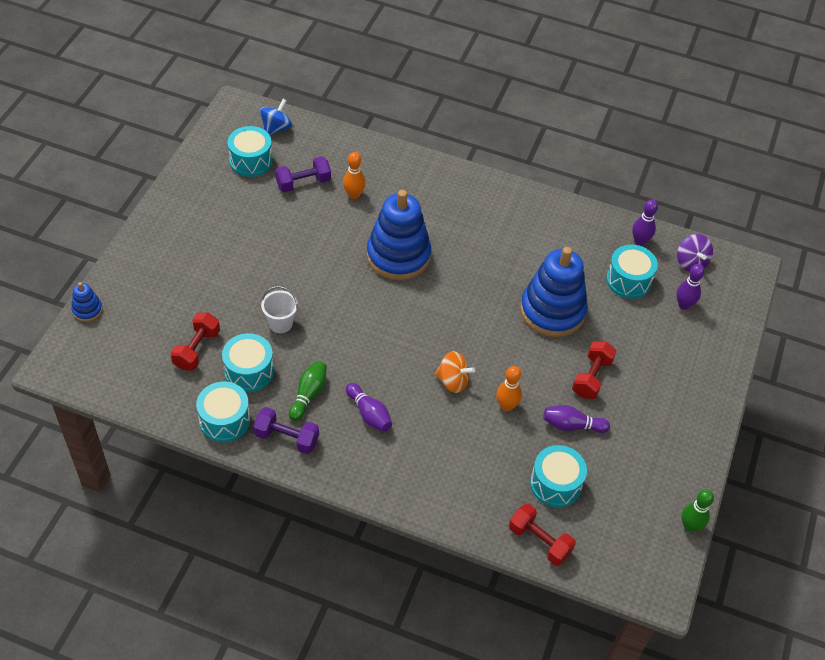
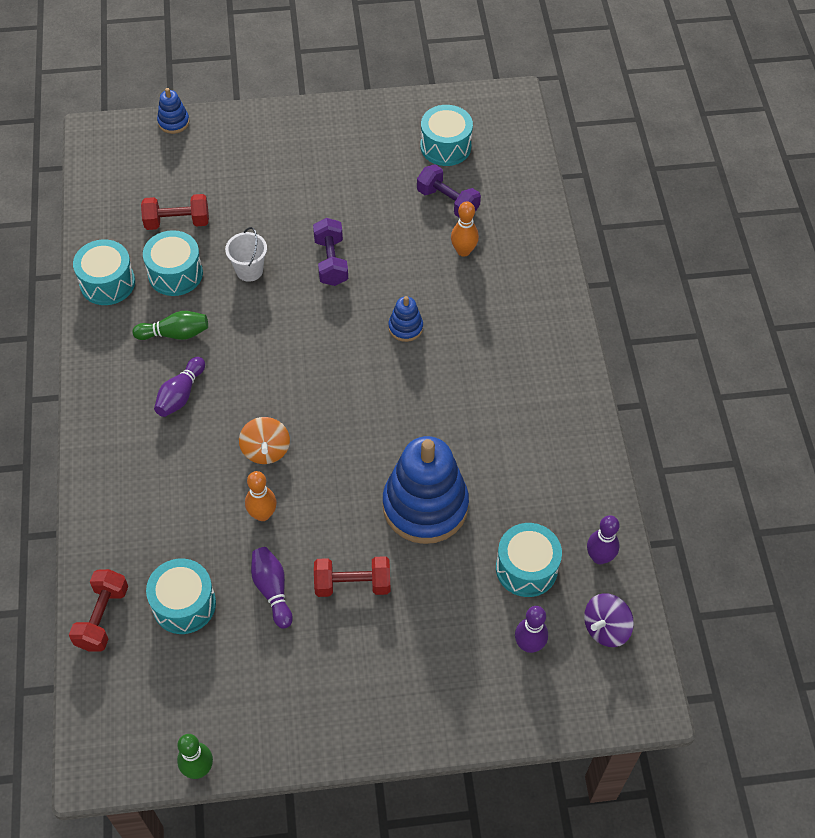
camera: 65 degrees right, 5 degrees up
(276, 128) = (507, 144): blue spinning top -> none
(286, 438) = (113, 340): purple dumbbell -> purple dumbbell (331, 261)
(398, 256) = (405, 327): blue stacking toy -> blue stacking toy, size x0.44

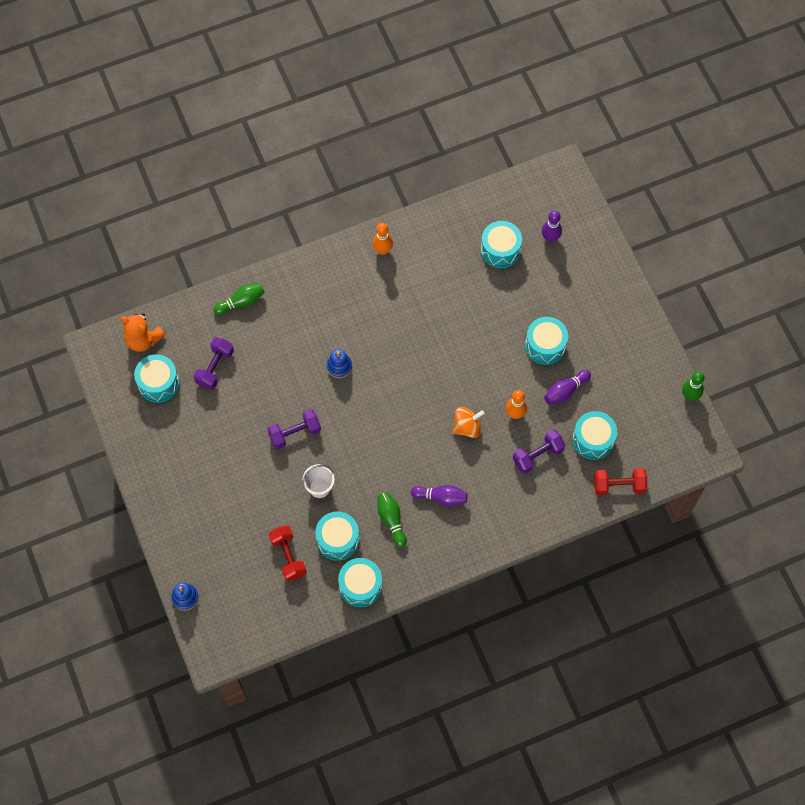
camera: 105 degrees left, 10 degrees up
(190, 525) = (538, 455): none -> purple dumbbell
(352, 584) = (545, 345): red dumbbell -> turquoise drum
(425, 506) = (476, 318): blue stacking toy -> none
(463, 251) = (259, 345): orange bowling pin -> orange bowling pin (382, 250)
(508, 143) = (143, 340): none -> orange teddy bear
(530, 246) = (241, 302): none -> green bowling pin
(599, 557) = (479, 211): purple bowling pin -> none
(606, 628) = (525, 199): purple spinning top -> none

